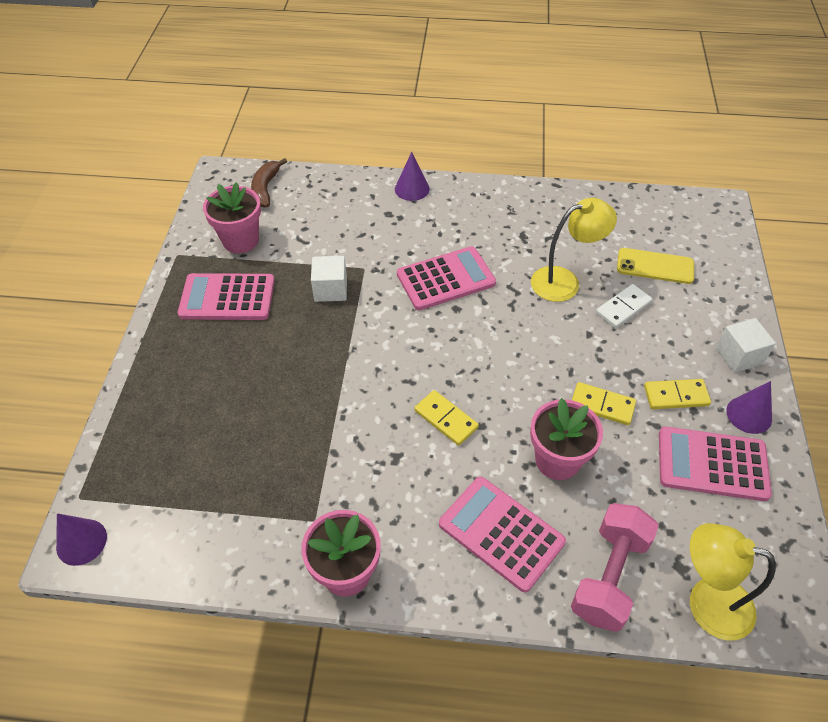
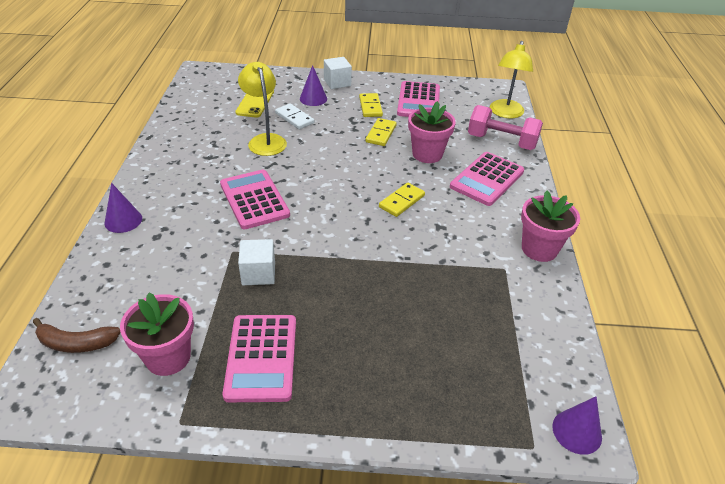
camera: 95 degrees left, 10 degrees down
(749, 414) = (382, 85): purple cone -> purple cone (313, 98)

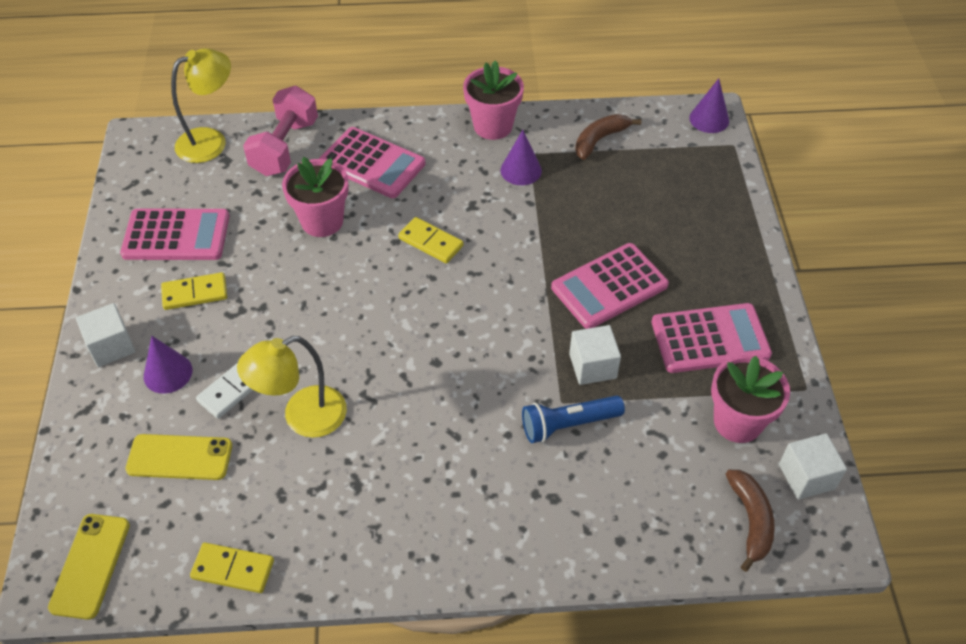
camera: 95 degrees left, 10 degrees up
(91, 395) = (806, 476): none -> white cube
(123, 220) = (530, 553): purple cone -> purple cone (521, 170)
(204, 80) = (90, 566): none -> yellow phone
(211, 252) = (568, 424): none -> blue flashlight
(254, 199) = (454, 400): pink calculator -> pink calculator (609, 286)
(381, 134) = (274, 274): yellow domino -> yellow domino (233, 569)
(505, 113) = (211, 141): yellow lamp -> yellow lamp turned 45 degrees counterclockwise
(528, 322) = (600, 140): none -> brown banana

